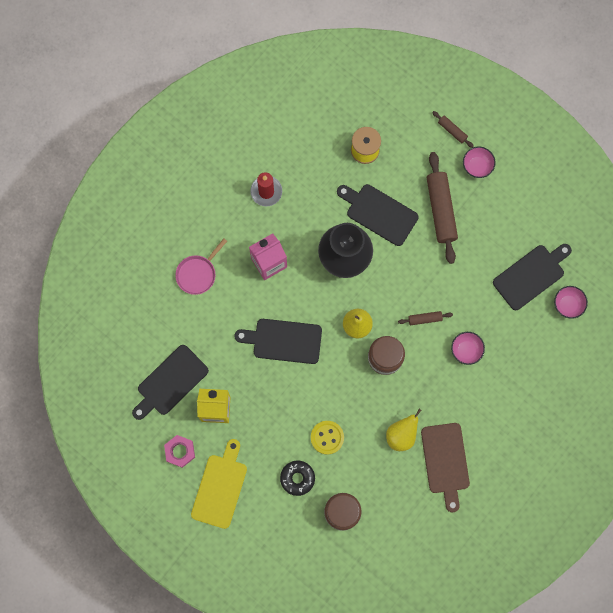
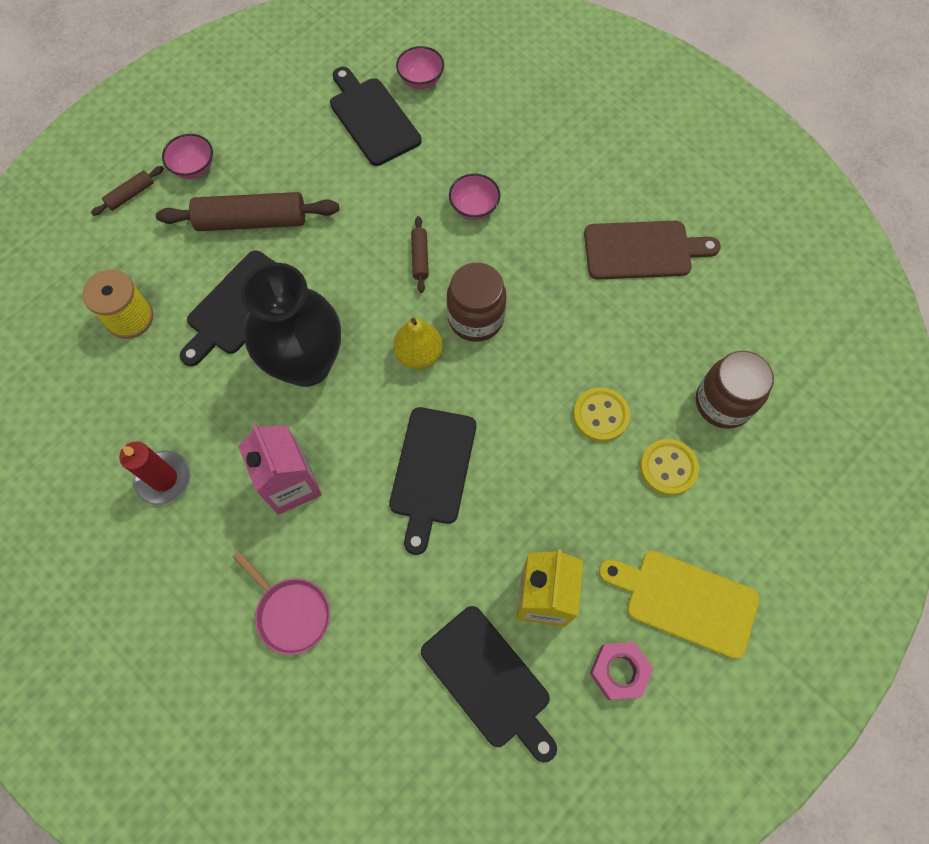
camera: 85 degrees left, 10 degrees down
(297, 478) = (668, 468): black donut -> yellow button
(401, 435) = (599, 306): yellow pear -> none

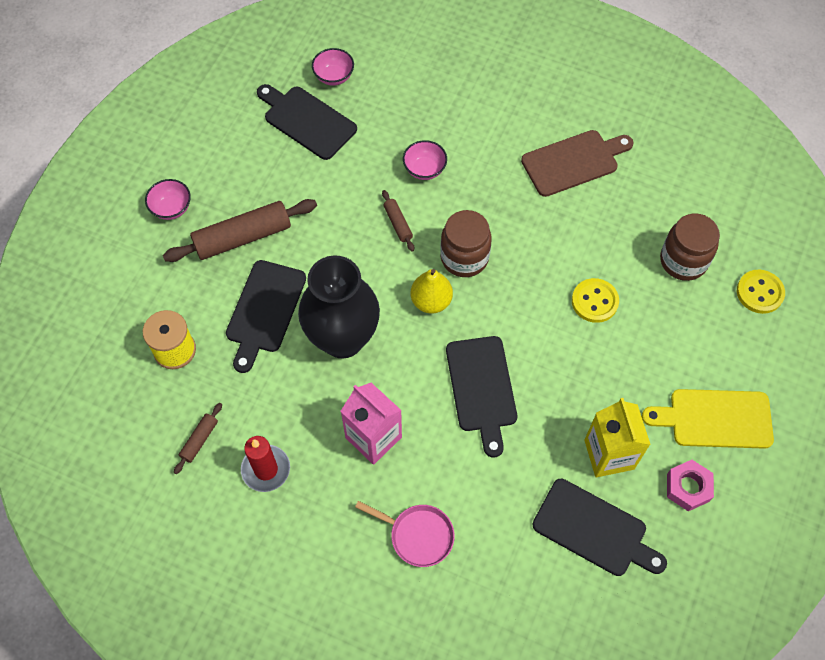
camera: 20 degrees left, 5 degrees down
(130, 195) = (126, 248): brown rolling pin -> brown rolling pin (199, 440)
(668, 468) = (662, 324): yellow button -> yellow button (759, 292)

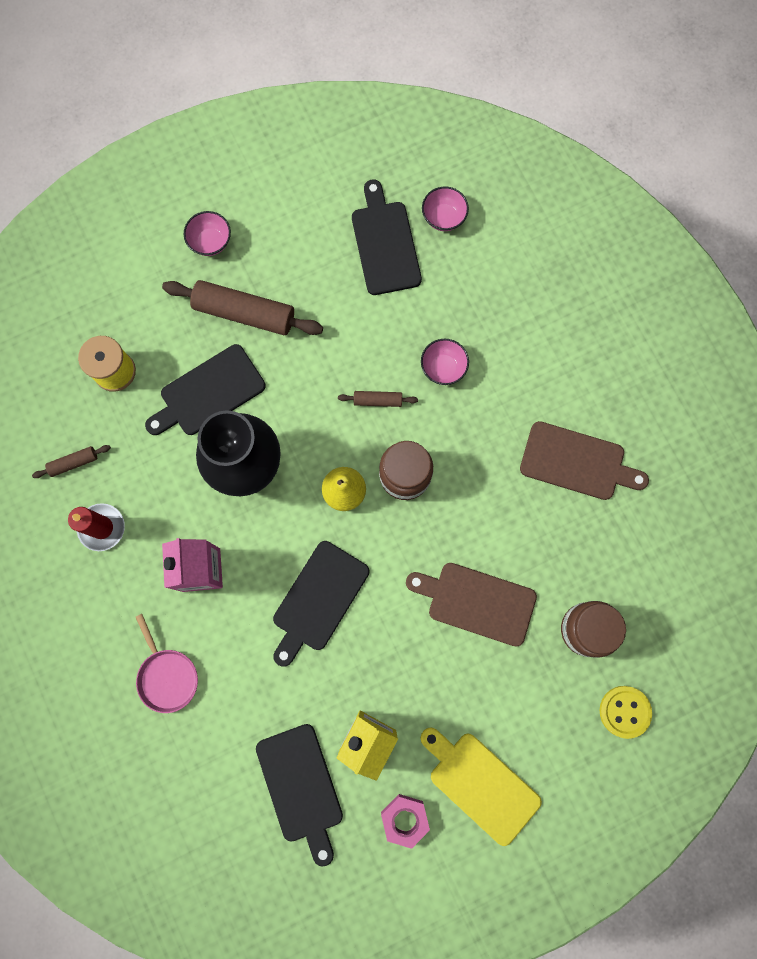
camera: 40 degrees right, 15 degrees up
(398, 223) = (377, 400): brown rolling pin -> brown rolling pin turned 75 degrees clockwise
(594, 301) = (477, 602): yellow button -> brown cutting board

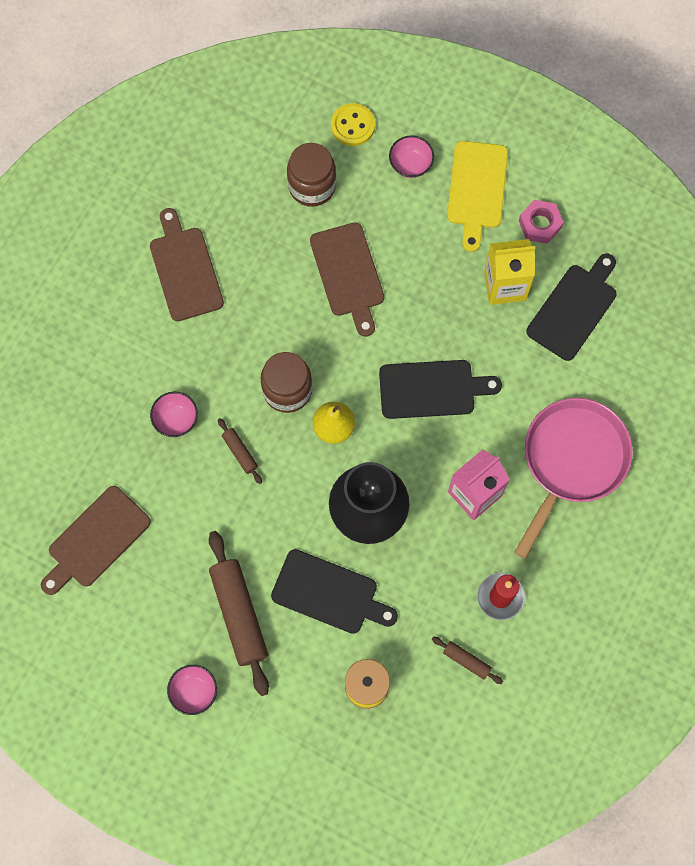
camera: 125 degrees left, 5 degrees down
(167, 676) = (571, 461): pink pan -> pink pan, size x1.86
(385, 244) = (96, 540): black cutting board -> brown cutting board
(443, 217) = (38, 507): pink bowl -> pink bowl (410, 164)

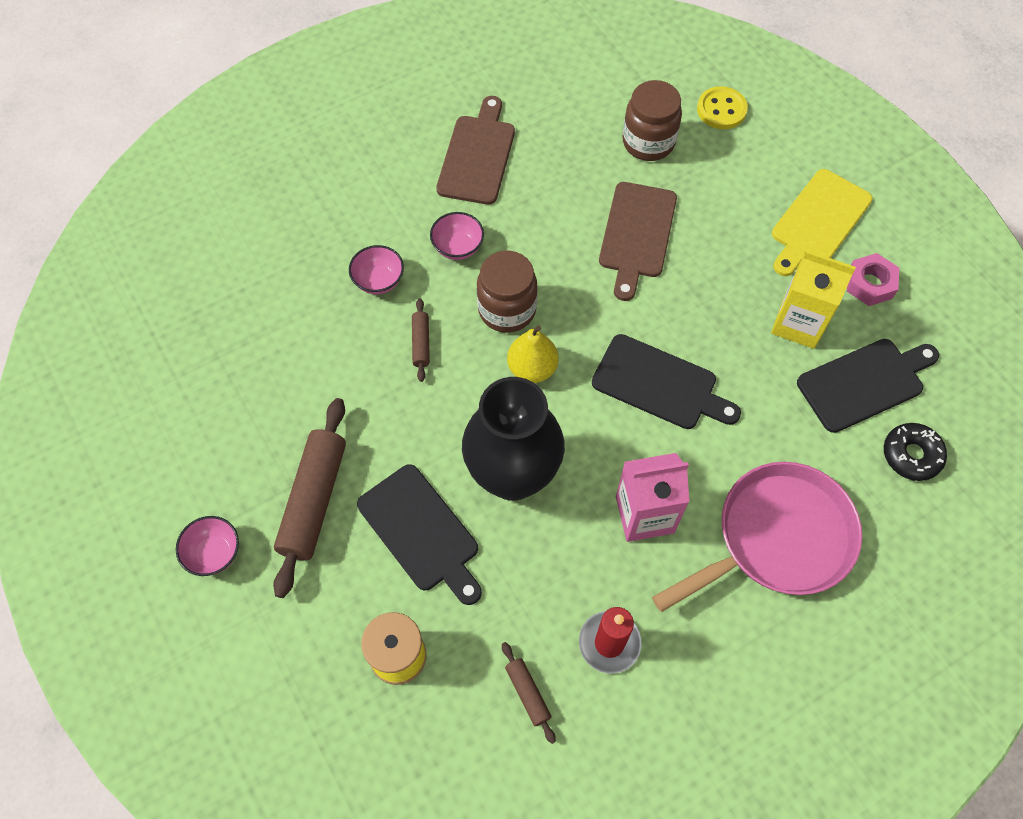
camera: 30 degrees right, 10 degrees down
(96, 540) = (225, 350): brown cutting board -> none
(410, 164) = (761, 168): pink bowl -> pink bowl (458, 247)
(631, 348) = (911, 455): none -> black donut

